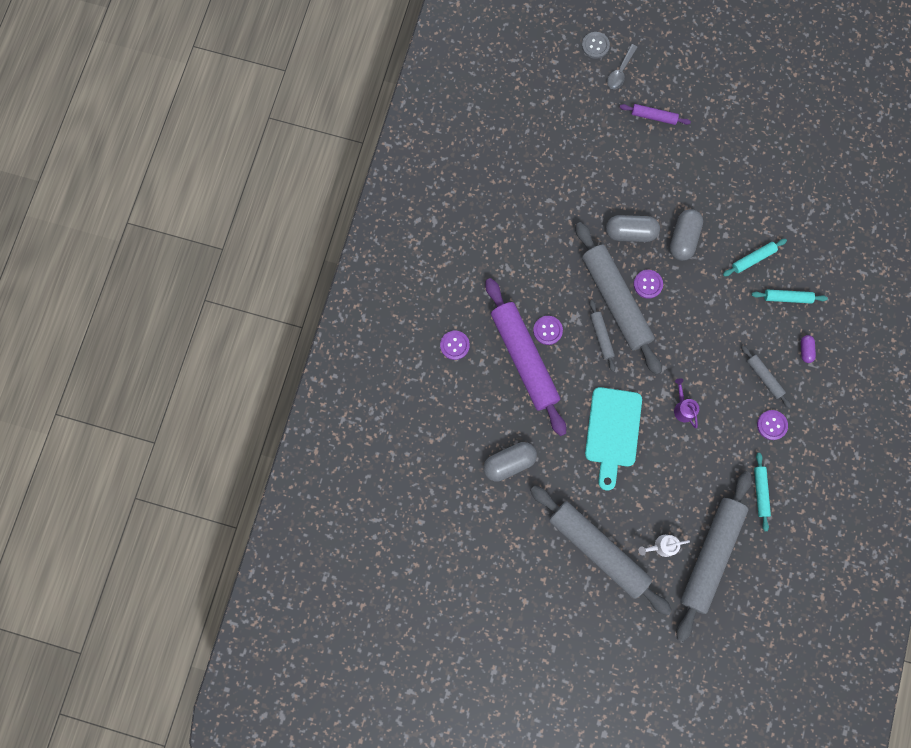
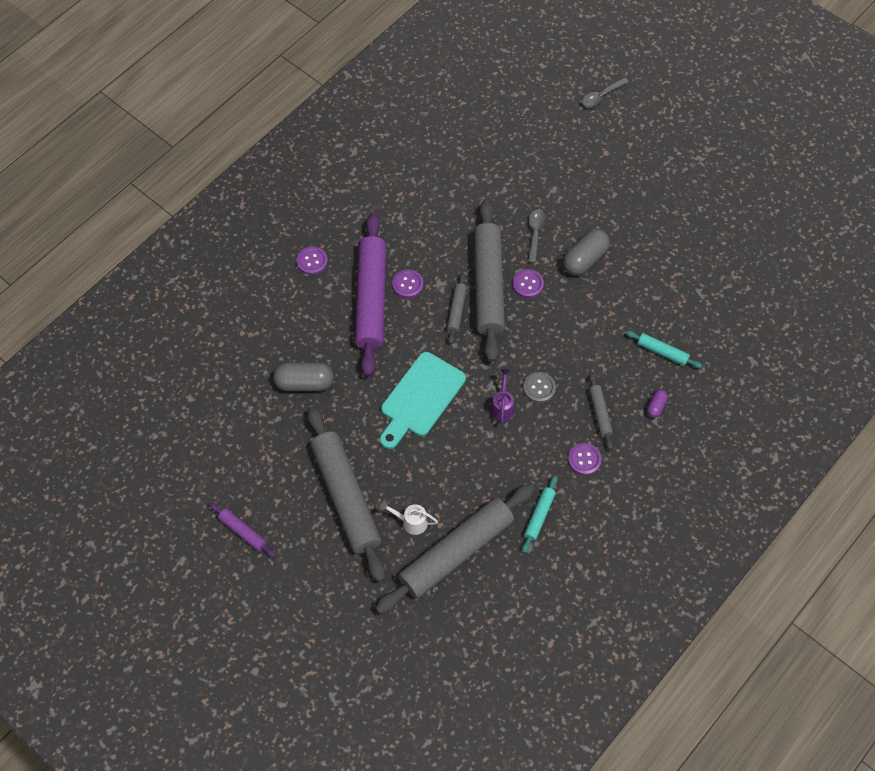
camera: 25 degrees right, 15 degrees down
(595, 46) = (589, 67): grey button -> grey button (539, 388)
(630, 233) = (535, 233): grey capsule -> grey spoon
(654, 116) = (613, 145): purple rolling pin -> purple rolling pin (243, 531)
(753, 259) = (645, 304): turquoise rolling pin -> none

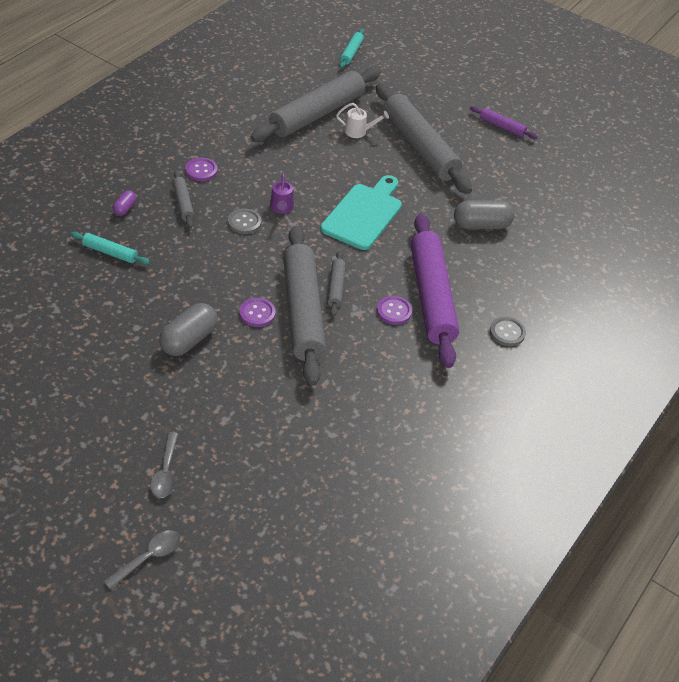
camera: 170 degrees right, 15 degrees down
(312, 261) = (507, 332): purple button -> grey button
(535, 233) = (248, 367): grey spoon -> grey spoon (166, 472)
(539, 516) = (244, 134): turquoise rolling pin -> turquoise rolling pin (351, 52)

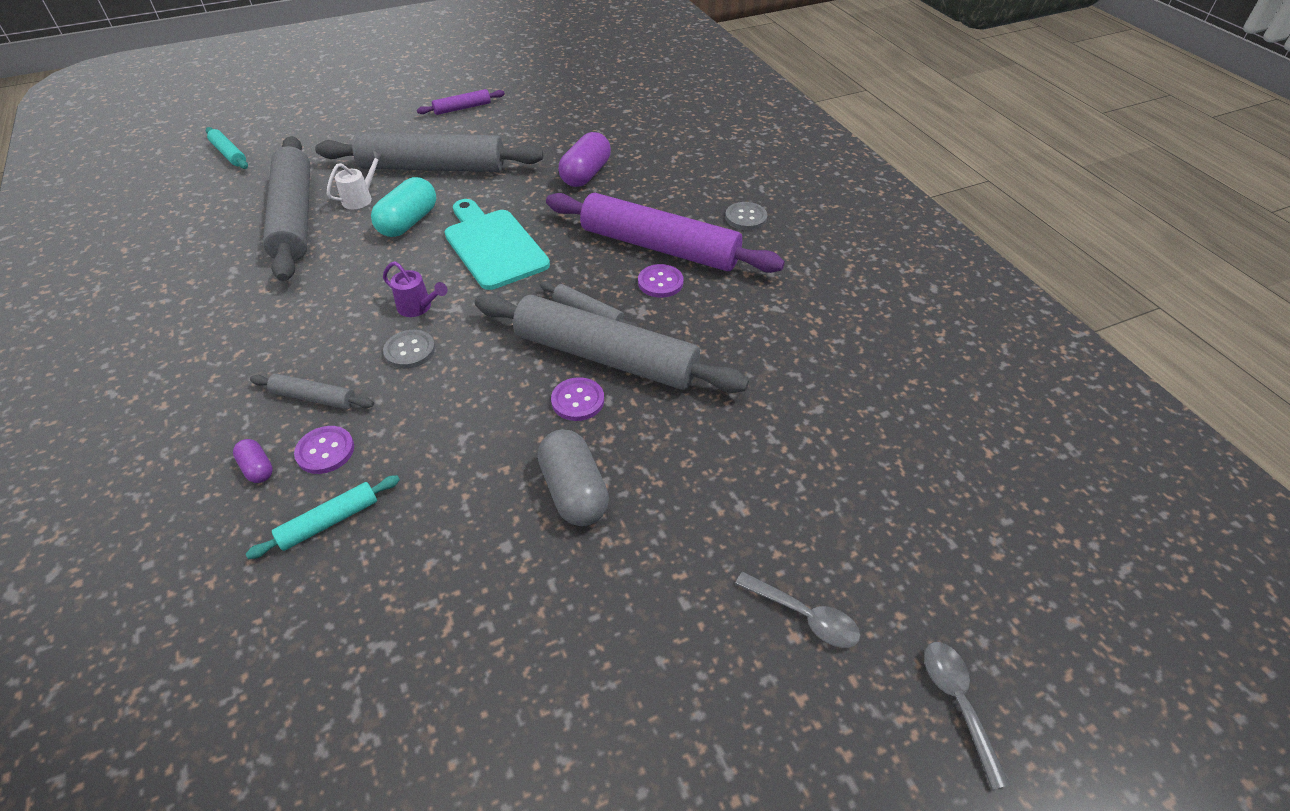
camera: 55 degrees left, 0 degrees up
(201, 170) = (273, 355): purple button -> purple button (325, 451)
(354, 164) = (408, 222): none -> turquoise capsule
(481, 225) = (586, 174): grey capsule -> purple capsule

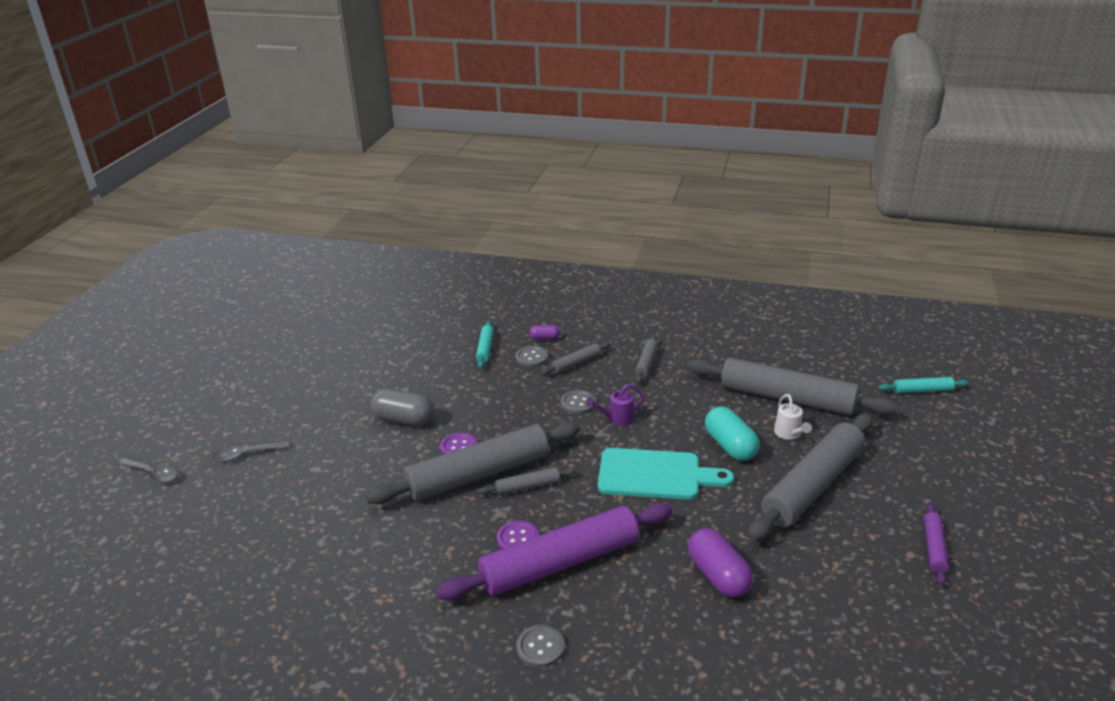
camera: 130 degrees right, 15 degrees down
(276, 336) = (646, 363): none -> grey rolling pin
(325, 451) = (531, 357): purple button -> grey button

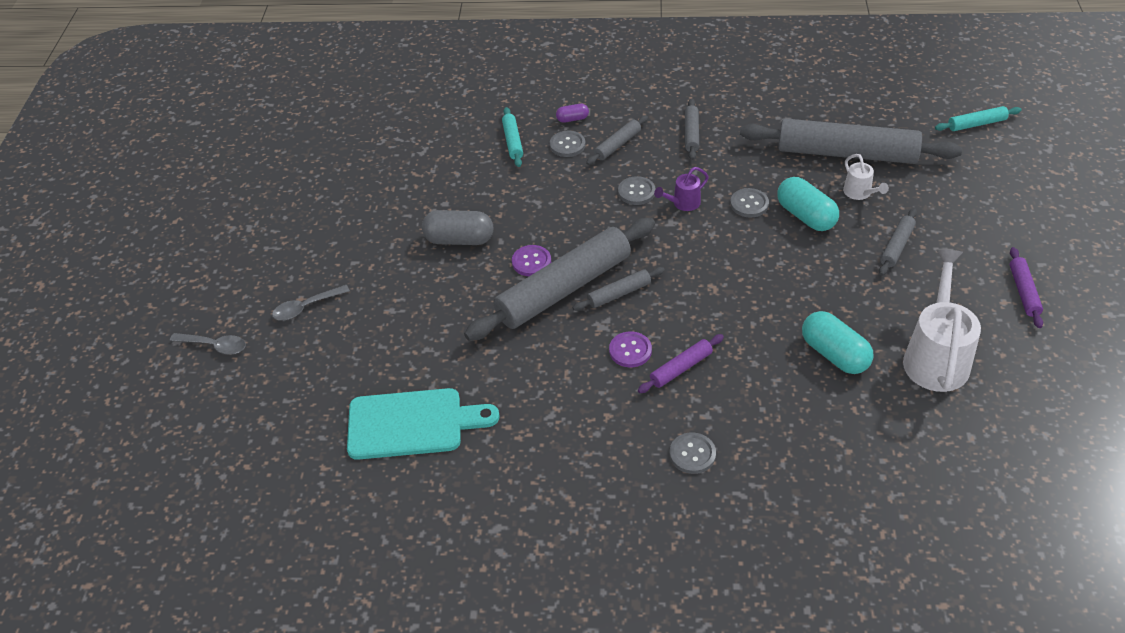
camera: 10 degrees left, 15 degrees up
(560, 563) = (681, 368): purple rolling pin -> purple rolling pin, size x0.44
(655, 475) = (742, 260): turquoise cutting board -> turquoise cutting board (412, 424)
(679, 428) = (749, 204): none -> grey button
(718, 576) = (834, 354): purple capsule -> turquoise capsule
(812, 485) = (896, 246): grey rolling pin -> grey rolling pin, size x0.44
(823, 595) = (936, 356): none -> white watering can

